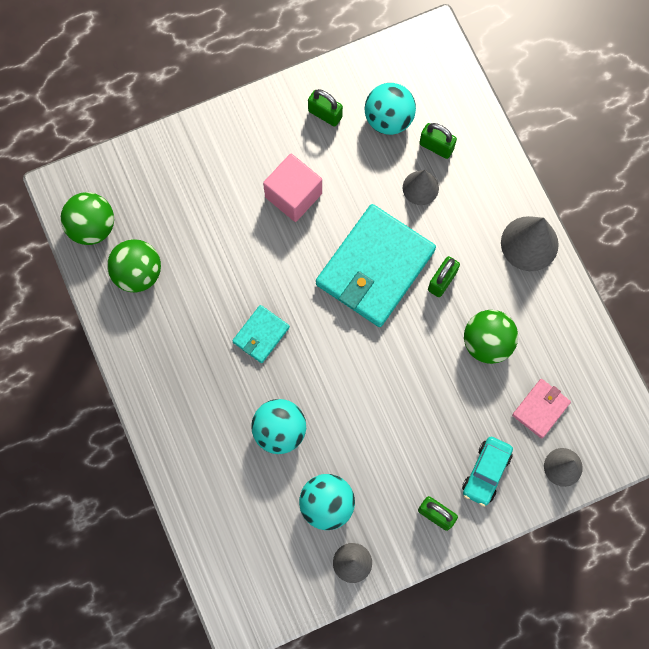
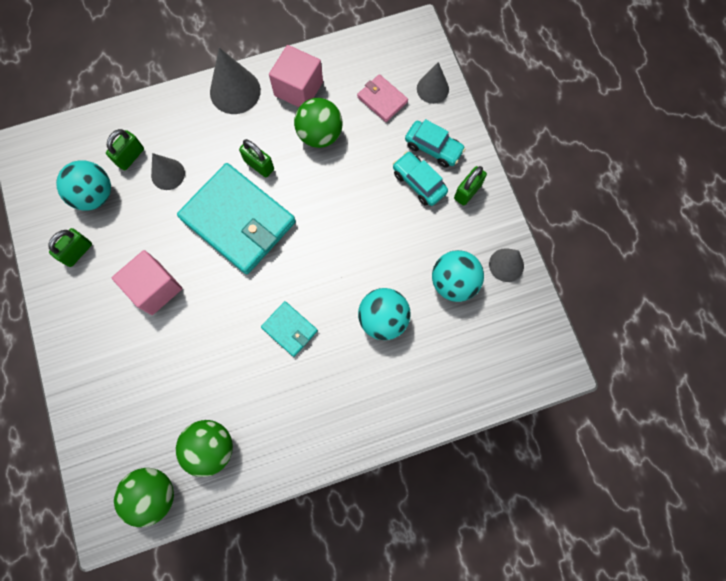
camera: 85 degrees left, 0 degrees up
(441, 458) = (419, 182): none -> turquoise car
(542, 312) = (298, 89): none -> pink cube

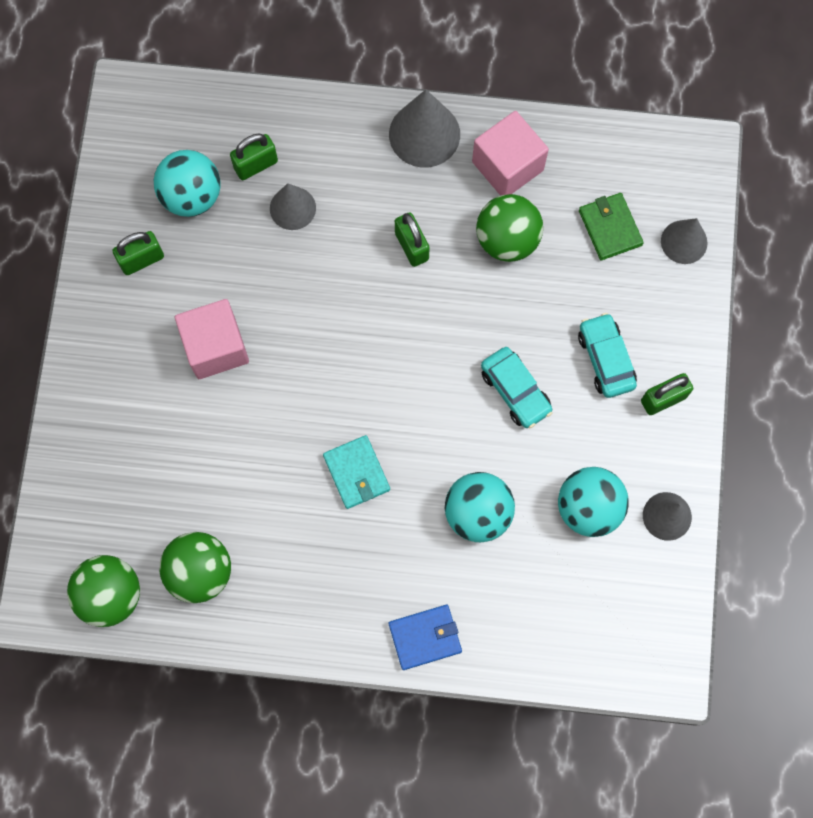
camera: 25 degrees right, 0 degrees up
(238, 220) = (354, 307): turquoise wallet -> none
(382, 99) = (610, 228): pink wallet -> green wallet
(387, 419) = (425, 637): none -> blue wallet
(433, 148) = (646, 322): turquoise car -> turquoise car (515, 391)

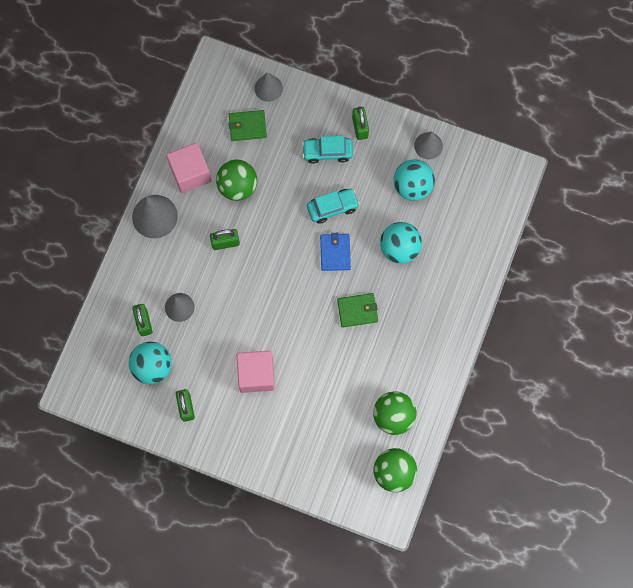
camera: 75 degrees left, 0 degrees up
(357, 473) = (357, 310): turquoise wallet -> green wallet
(425, 637) = (464, 296): blue wallet -> blue wallet (335, 252)

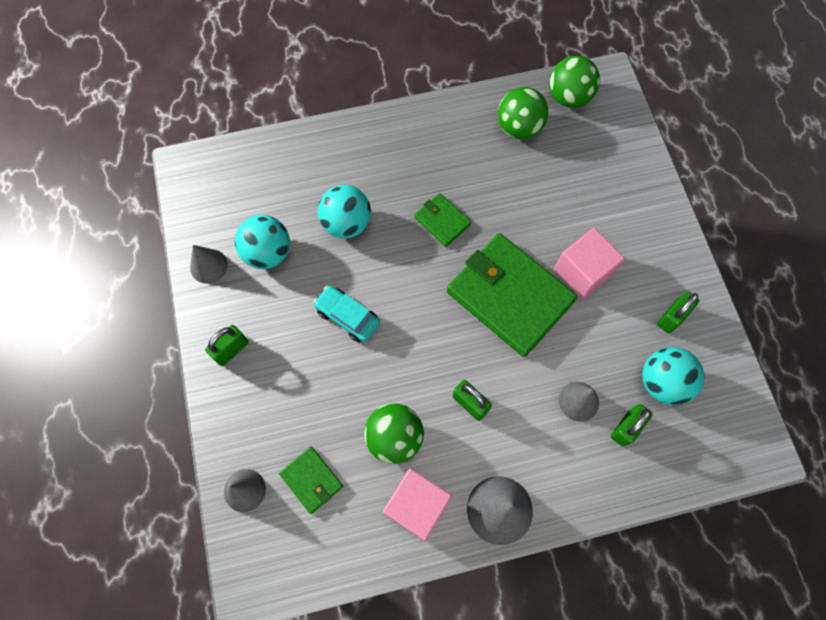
camera: 125 degrees left, 5 degrees down
(274, 315) = (509, 296): none -> green wallet
(327, 152) = (284, 365): turquoise car -> none
(335, 252) = (396, 281): blue wallet -> none

